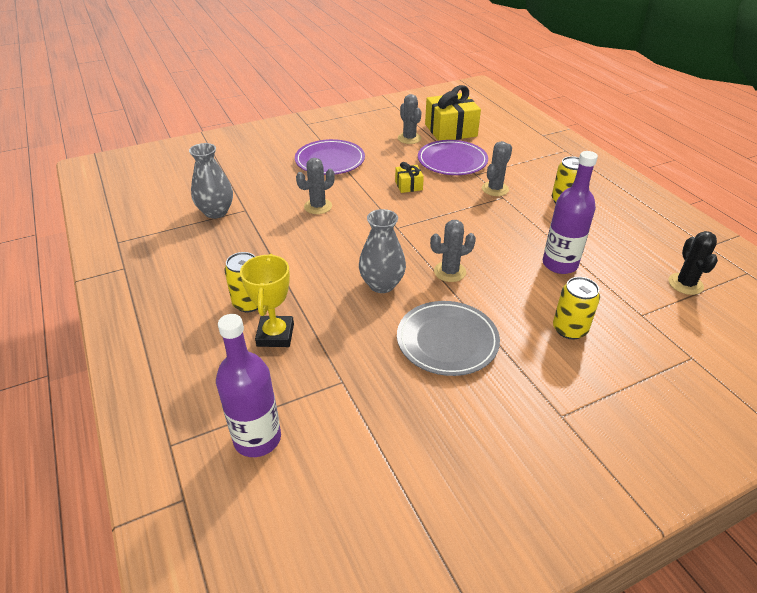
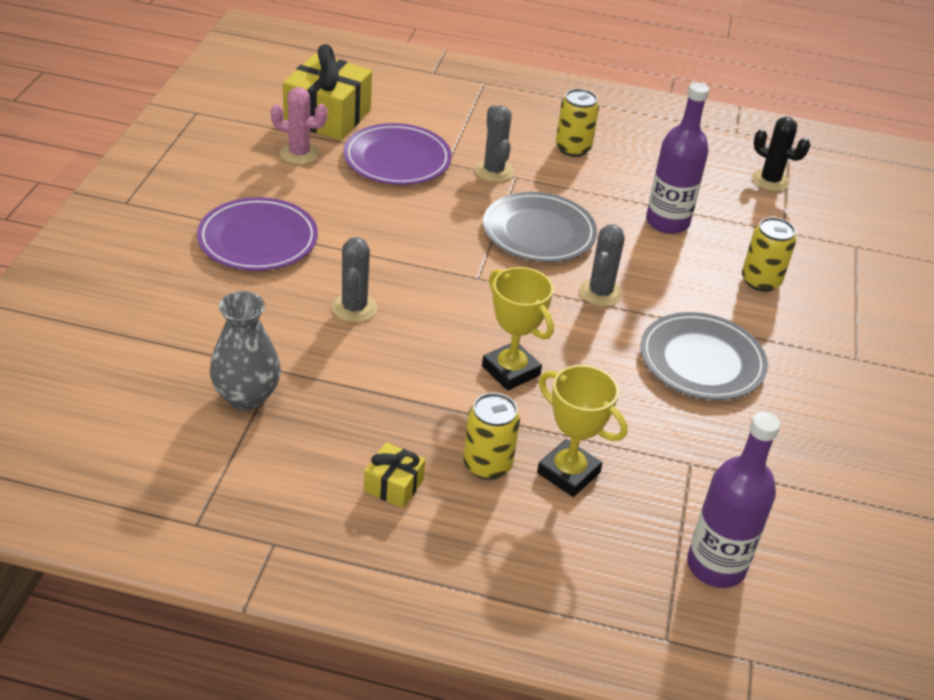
camera: 55 degrees left, 0 degrees up
(336, 274) = (511, 371): none -> yellow trophy
(382, 284) = (568, 349): grey vase -> none
(408, 185) = (404, 219): yellow gift -> yellow gift (393, 485)
(409, 138) = (299, 154): grey cactus -> pink cactus
(468, 226) = (539, 232): none -> grey plate

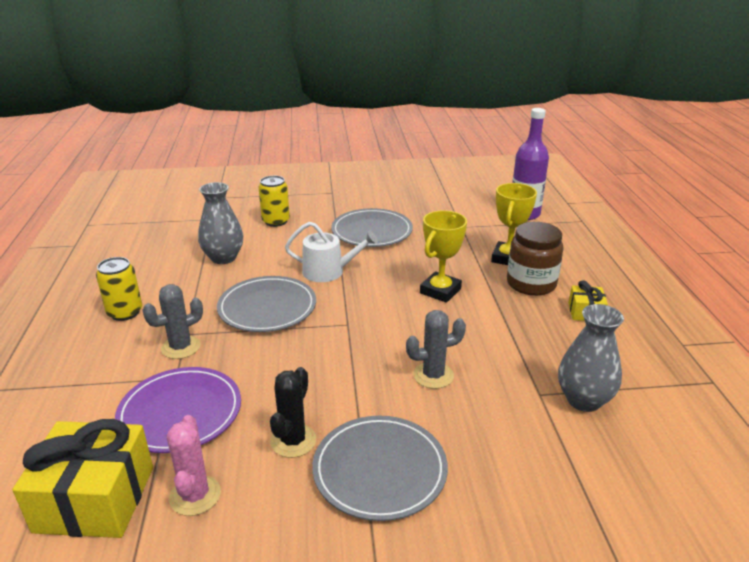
camera: 105 degrees left, 10 degrees down
(258, 239) = (380, 470): purple plate -> grey plate
(487, 464) = (531, 284): yellow can -> brown jar
(600, 293) = (329, 271): grey cactus -> white watering can
(667, 222) = (223, 258): purple bottle -> grey vase
(770, 180) = (147, 227): black cactus -> black cactus (293, 441)

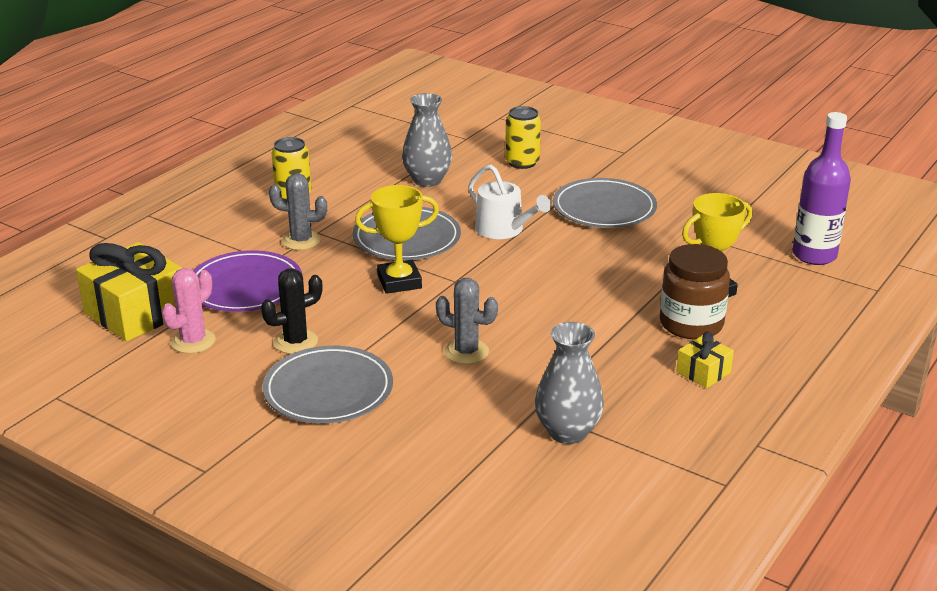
camera: 40 degrees right, 0 degrees up
(440, 291) = (584, 290): yellow trophy -> yellow trophy (399, 282)

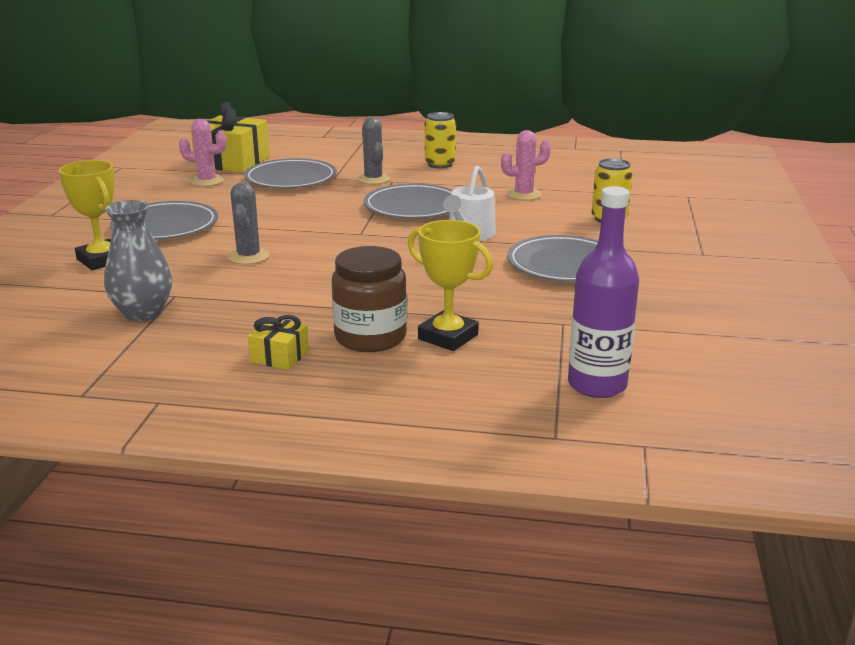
camera: 65 degrees right, 5 degrees down
(245, 286) = (291, 179): purple plate -> grey plate
(295, 342) = (225, 205): black cactus -> none
(399, 282) = (340, 217): yellow trophy -> yellow trophy (101, 260)
(427, 180) = (523, 195): grey vase -> pink cactus

